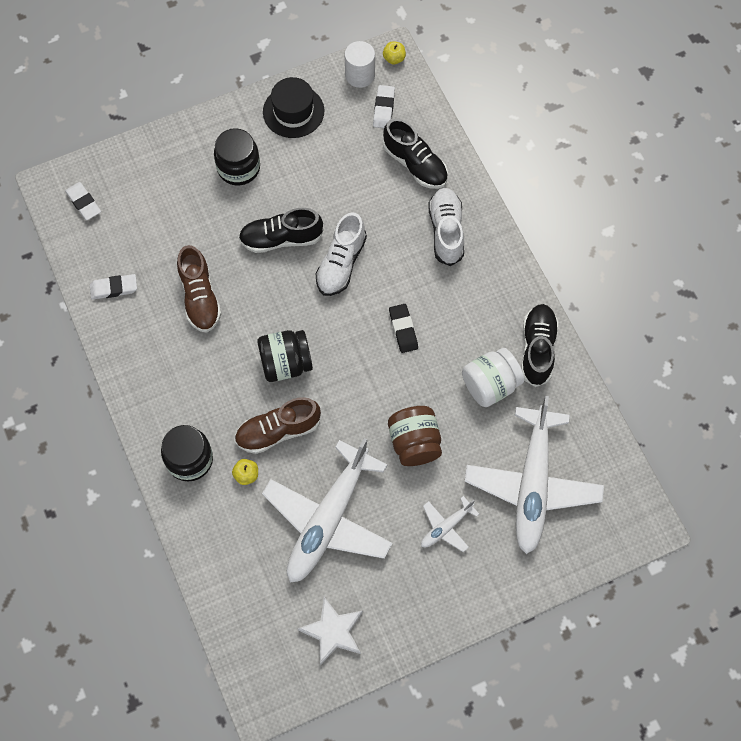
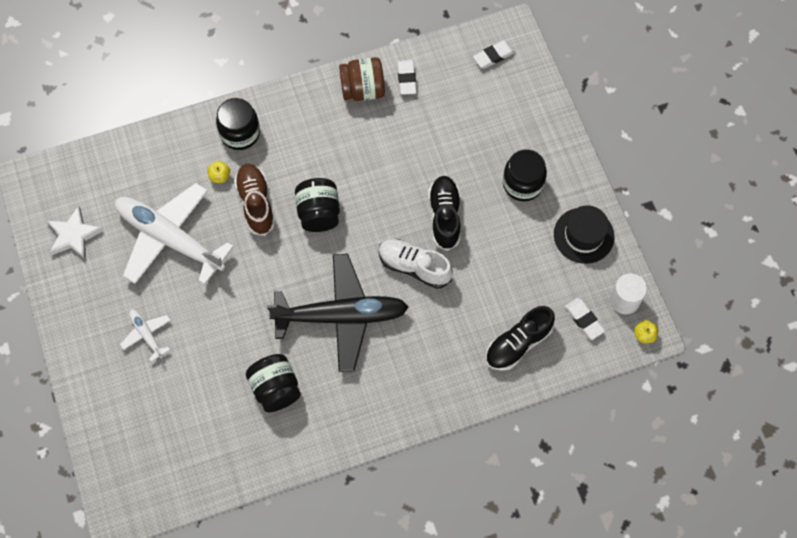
camera: 95 degrees right, 0 degrees up
(200, 297) = (391, 146): brown shoe -> none
(383, 109) = (584, 319): white eraser -> white eraser turned 45 degrees clockwise
(403, 329) = (340, 316): black eraser -> black plane
(414, 443) = (228, 315): brown jar -> brown jar (363, 89)
(446, 231) = (441, 365): white shoe -> none
(490, 385) = (275, 388): white jar -> black jar
(532, 484) = (174, 415): white plane -> none
(537, 349) = (307, 437): black shoe -> none

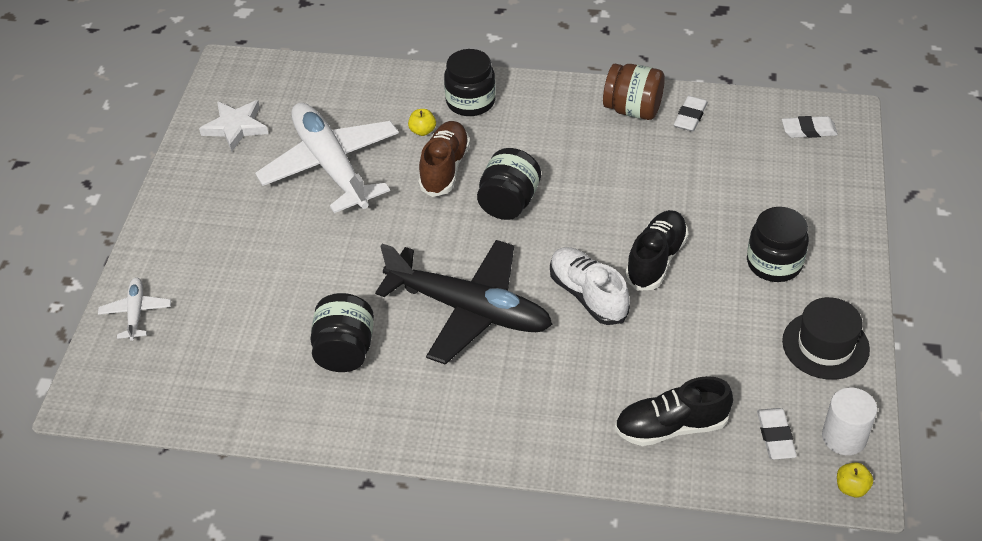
camera: 30 degrees right, 20 degrees down
(147, 335) = (243, 242): white plane -> white plane (136, 313)

